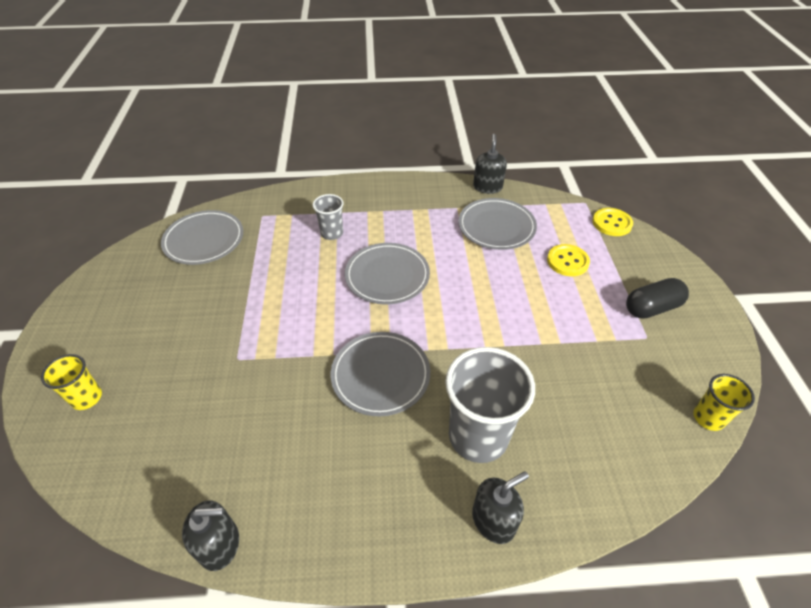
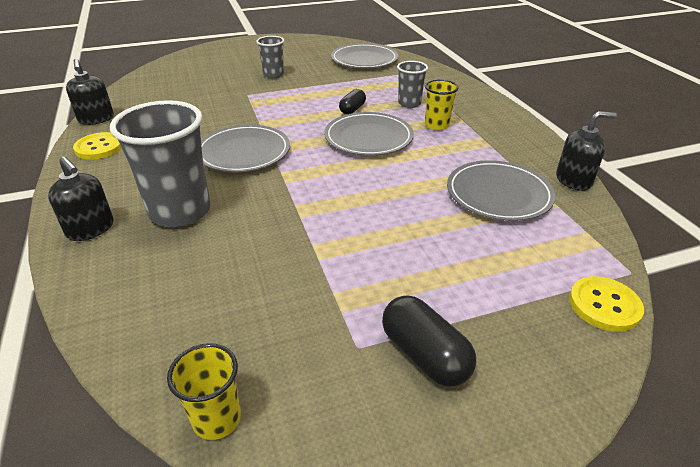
camera: 75 degrees right, 10 degrees down
(87, 398) = (206, 60): yellow cup -> yellow cup (437, 125)
(192, 326) = (273, 74): none -> grey cup
(324, 275) = (352, 109): none -> black capsule
(567, 261) = (474, 259): yellow button -> yellow button (99, 147)

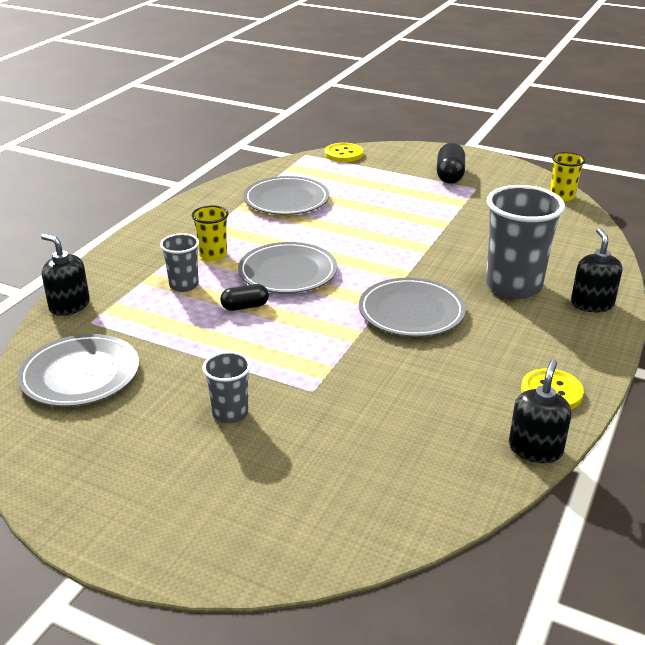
camera: 135 degrees left, 5 degrees down
(573, 180) = (226, 185): black soap dispenser -> black soap dispenser (69, 306)

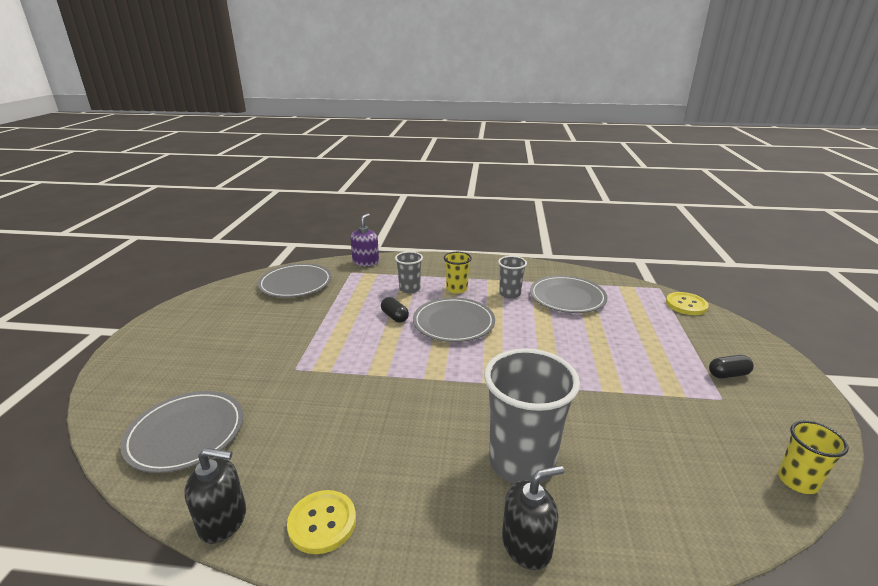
camera: 70 degrees right, 5 degrees down
(69, 306) = (366, 262): black soap dispenser -> purple soap dispenser
(230, 413) = (263, 341): grey cup -> grey cup (510, 294)
(411, 312) = (429, 397): grey plate -> grey plate (186, 434)
(449, 175) = (728, 374): black capsule -> black capsule, size x0.64

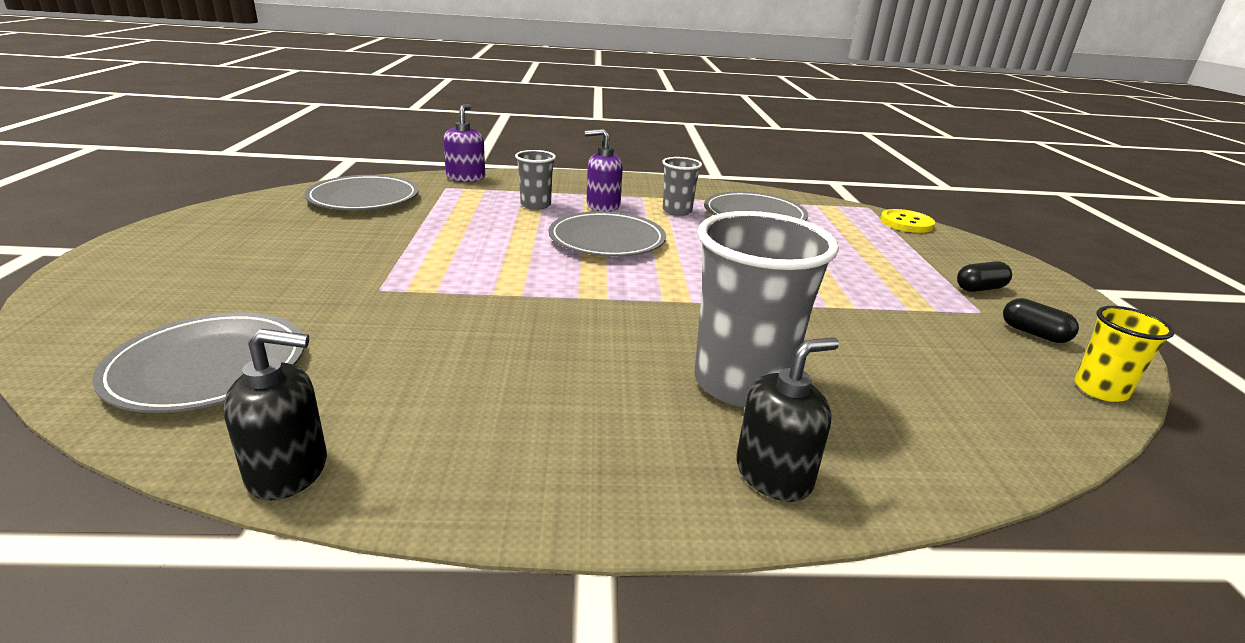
camera: 10 degrees left, 0 degrees up
(322, 523) = (456, 465): yellow button -> none
(394, 317) = (520, 233): black capsule -> black capsule (1034, 333)
(457, 289) = (603, 206): yellow cup -> purple soap dispenser

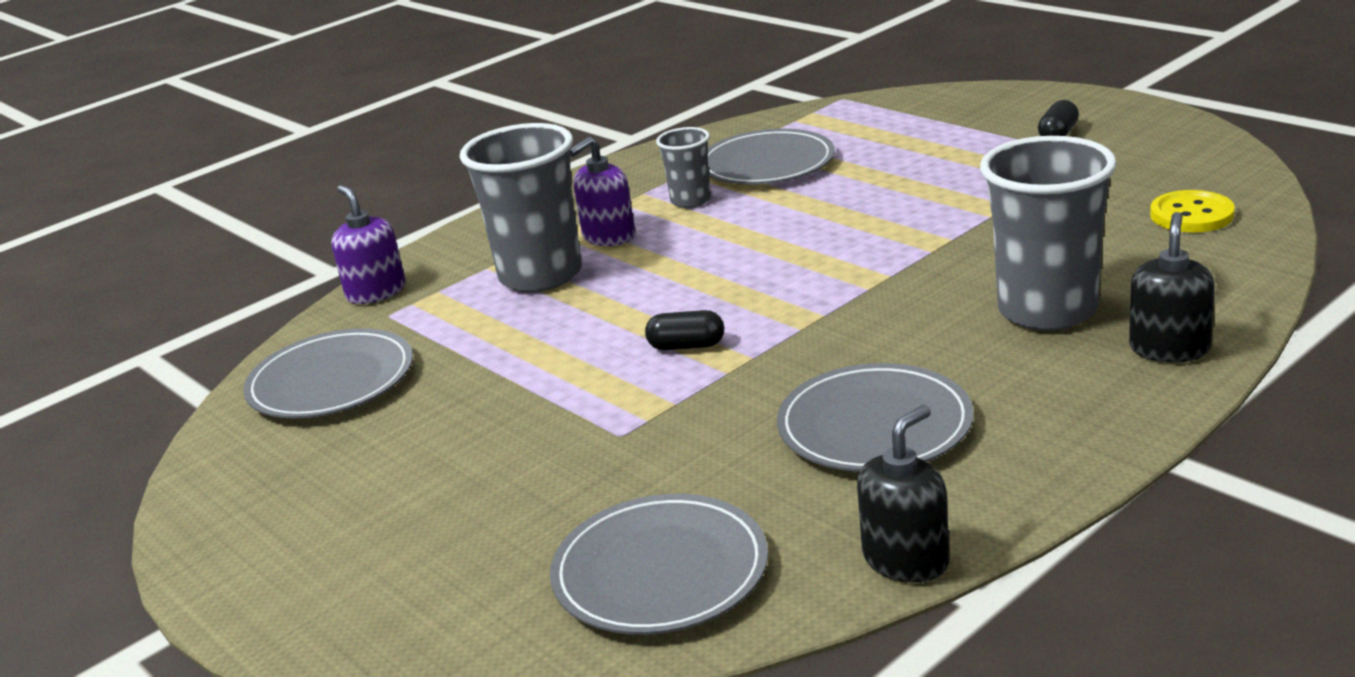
camera: 35 degrees left, 0 degrees up
(535, 205) = (540, 275): grey cup -> grey cup, size x1.92
(607, 240) = (698, 267): grey plate -> grey plate (874, 426)
(906, 223) = (903, 99): yellow button -> yellow button (1191, 215)
(1034, 333) = (1147, 153): black capsule -> black capsule (687, 346)
(1100, 390) = (1240, 173): yellow cup -> none

